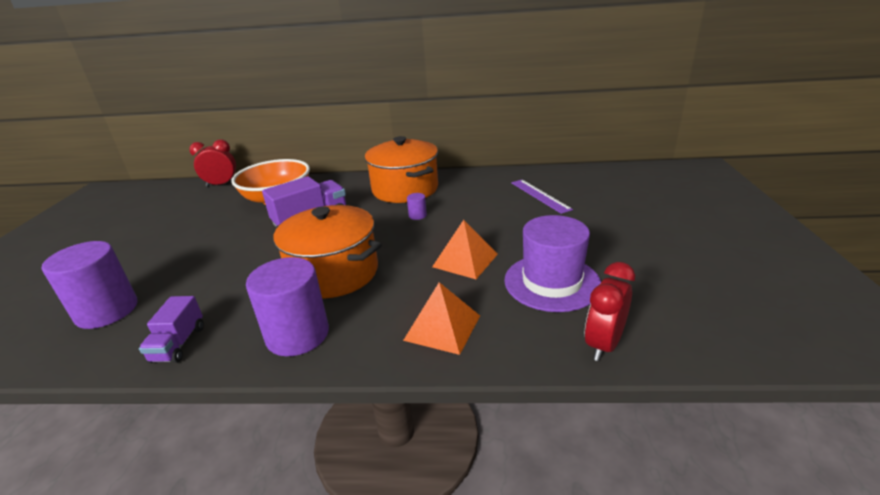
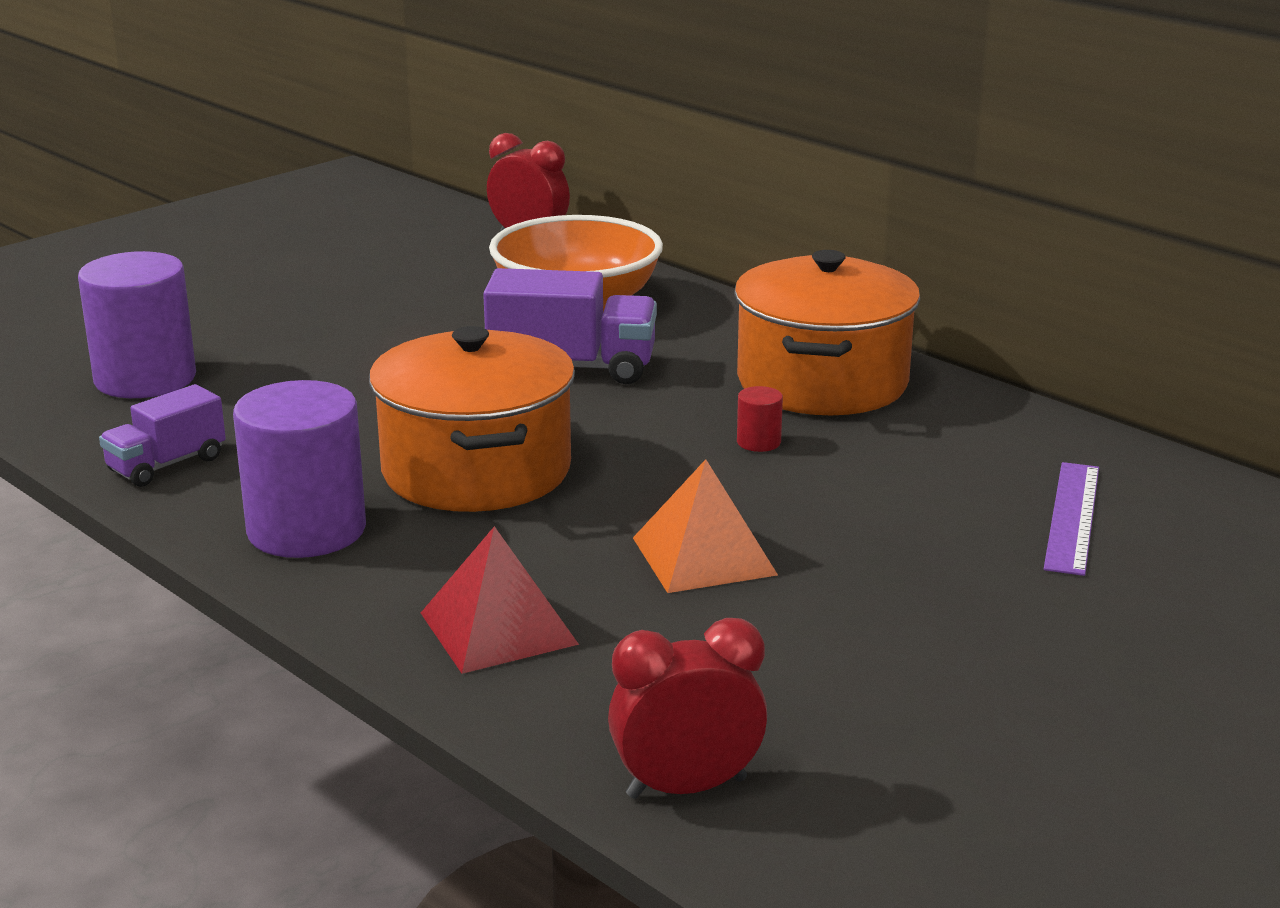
camera: 40 degrees right, 5 degrees down
(417, 215) = (758, 442): purple cylinder -> red cylinder
(442, 327) = (498, 628): orange pyramid -> red pyramid
(552, 282) = (782, 665): purple hat -> none

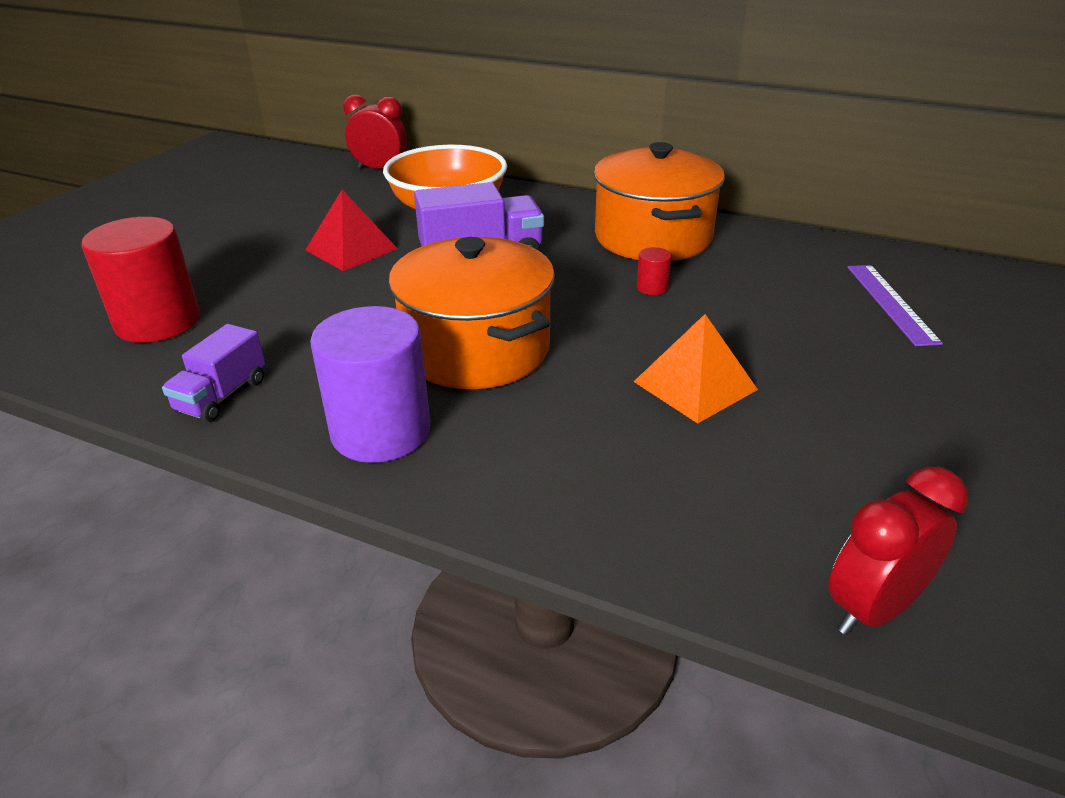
camera: 20 degrees left, 10 degrees up
(145, 379) = (158, 322): purple cylinder -> red cylinder
(498, 628) = (601, 488): red pyramid -> red pyramid (351, 249)

